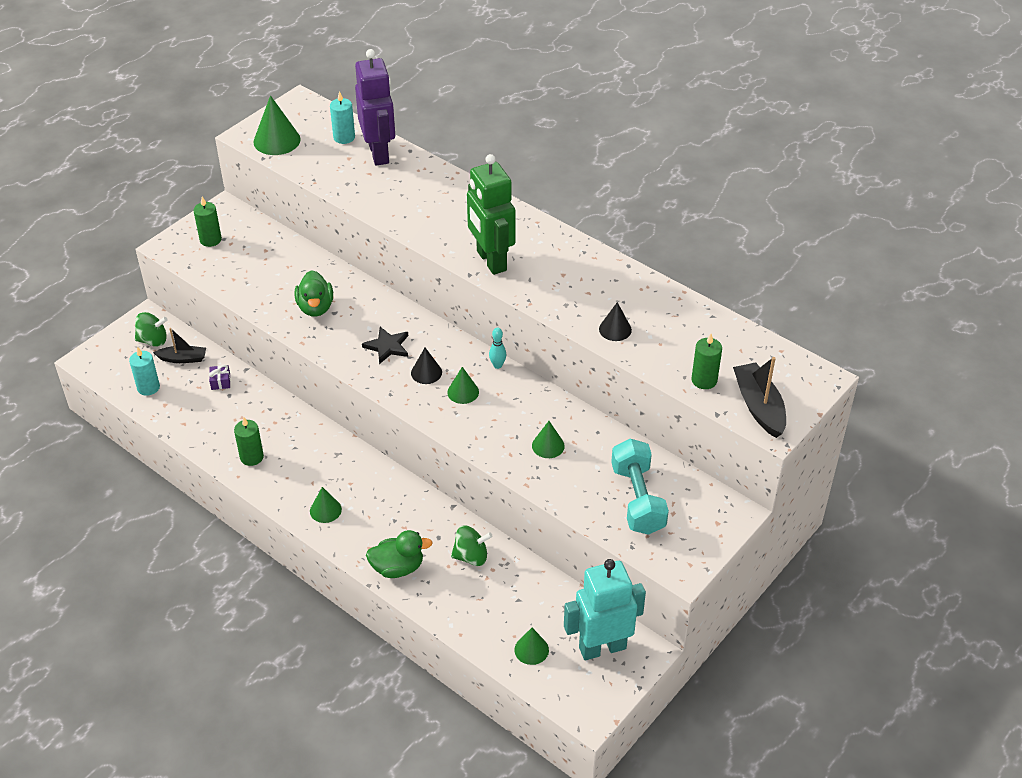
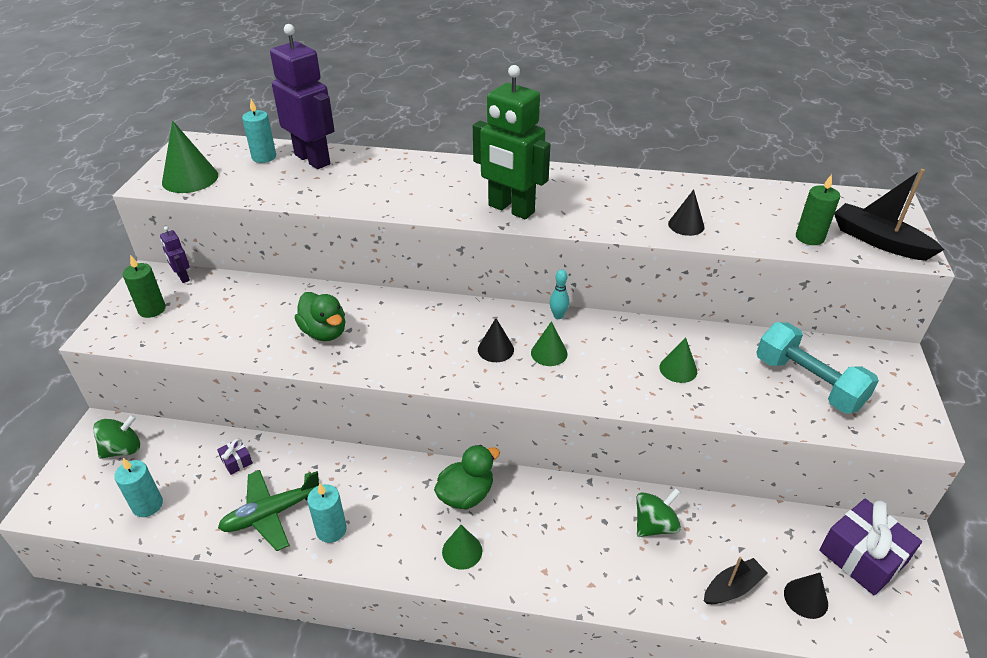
camera: 30 degrees left, 5 degrees down
(183, 359) = (173, 455): black boat -> black boat (732, 588)
(221, 429) = (271, 514): none -> green plane
(247, 219) = (182, 277): none -> purple robot
(251, 457) = (331, 530): green candle -> turquoise candle
(387, 346) = (433, 340): black star -> none
(398, 568) = (593, 578): green duck -> green duck (466, 495)
(531, 650) = (805, 598): green cone -> black cone
(602, 647) = (862, 557): turquoise robot -> purple gift

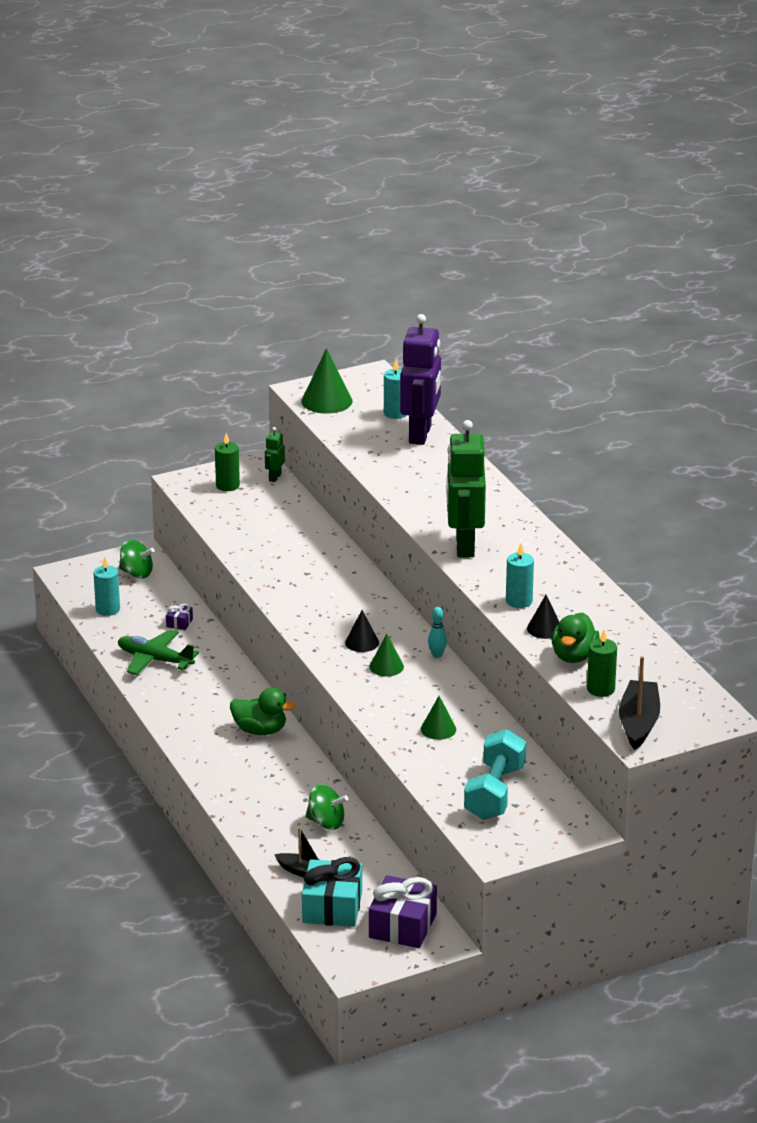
camera: 55 degrees right, 10 degrees down
(182, 277) = (274, 477): purple robot -> green robot
(324, 332) = (291, 564): green duck -> green duck (574, 656)
(331, 530) = (169, 689): turquoise candle -> turquoise candle (519, 601)
(462, 551) = (211, 748): green cone -> none
(805, 598) = (332, 907): black cone -> turquoise gift

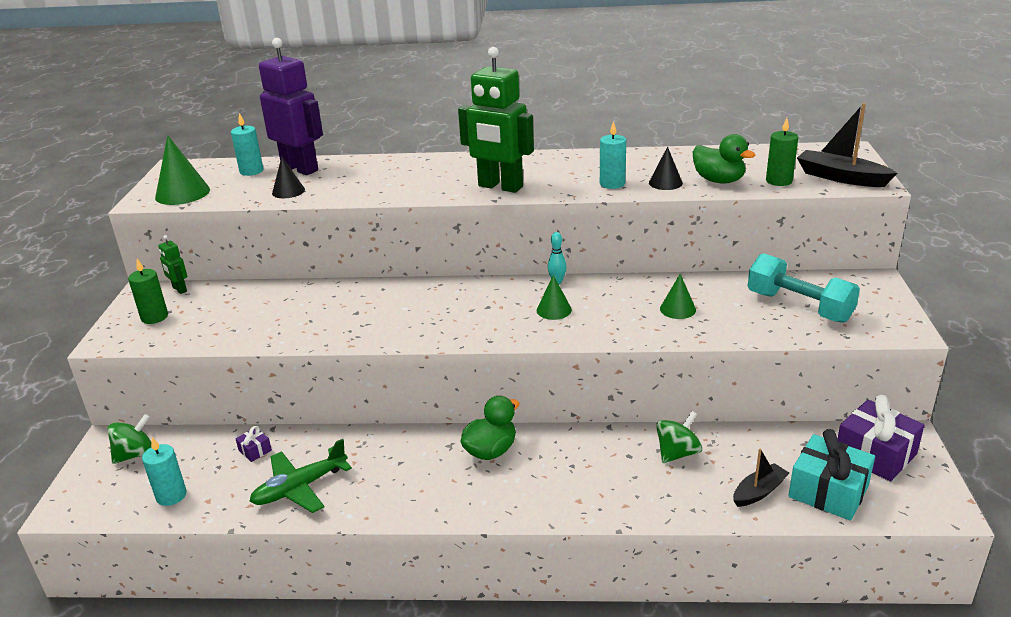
camera: 60 degrees left, 0 degrees up
(362, 642) = (502, 312): black cone -> black cone (288, 191)

